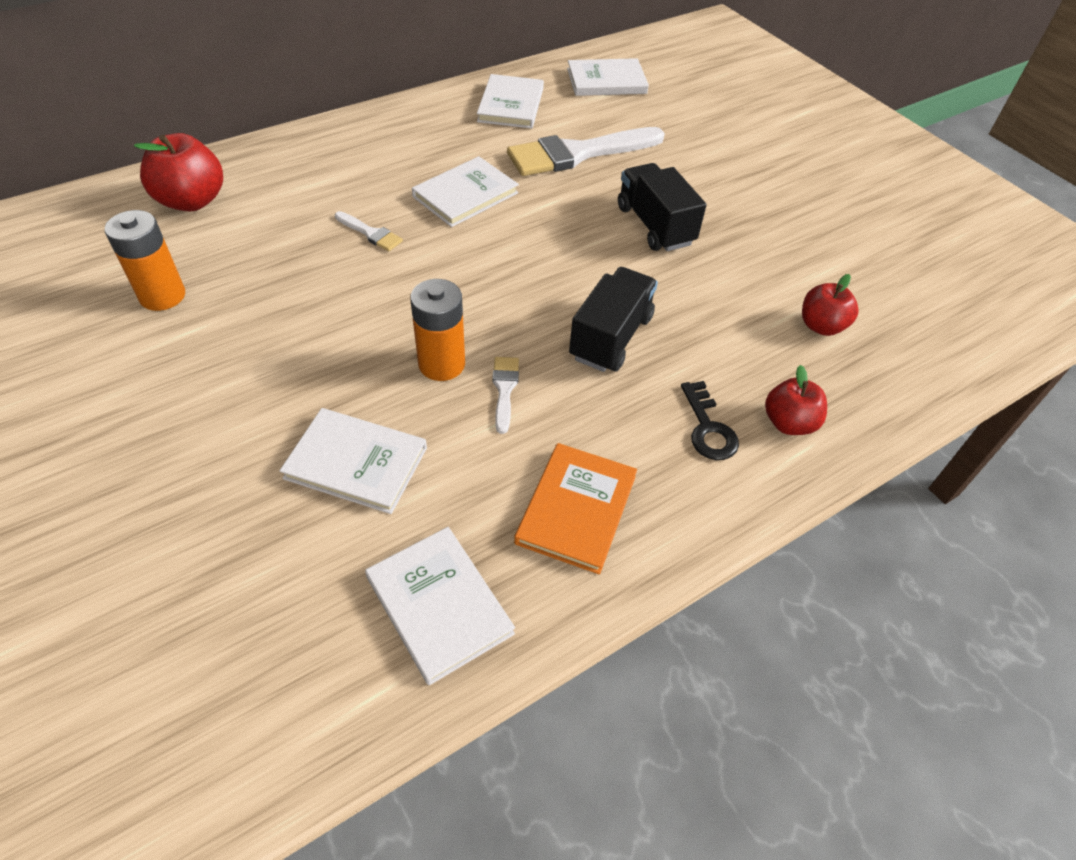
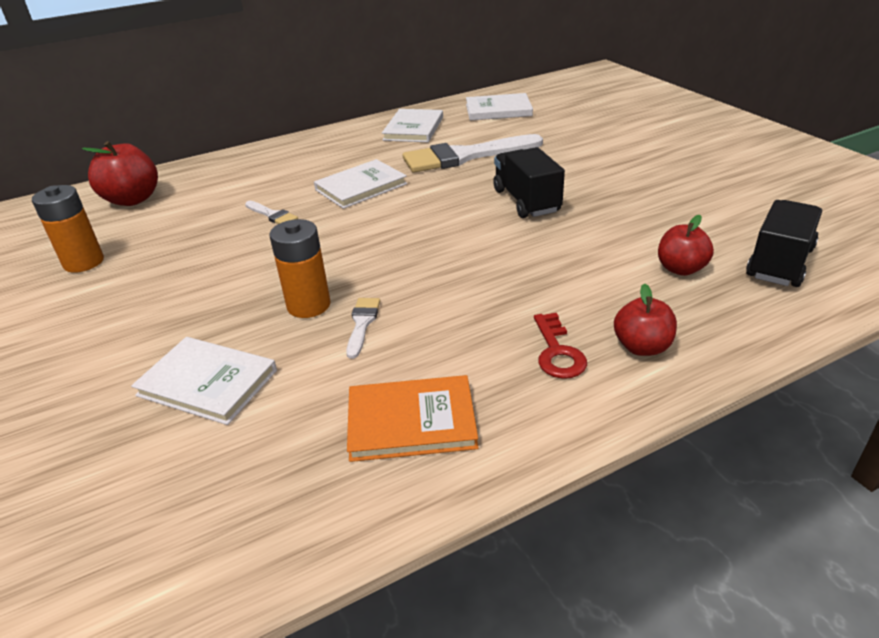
camera: 10 degrees right, 15 degrees down
(439, 605) = (251, 506): white book -> none
(576, 509) = (411, 421): orange book -> orange book turned 60 degrees clockwise
(611, 337) = (471, 282): black truck -> black truck (779, 263)
(708, 427) = (557, 352): black key -> red key

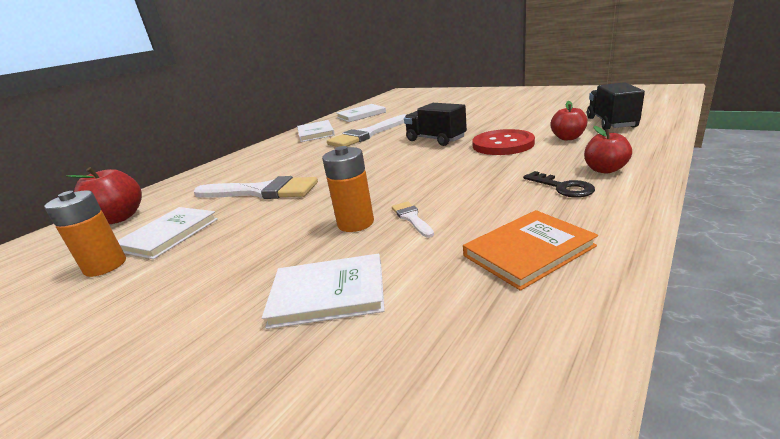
camera: 25 degrees left, 10 degrees down
(272, 215) = (261, 192): white brush -> white brush, size x2.29
(361, 187) = (314, 162): white book -> white book (169, 235)
(557, 352) = (562, 187): red key -> black key
(589, 246) = (503, 144): none -> red button

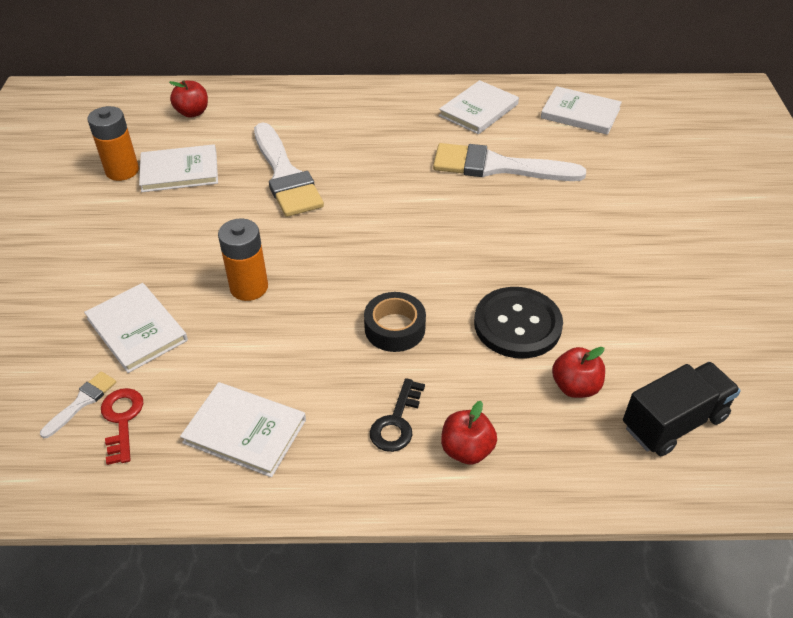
camera: 50 degrees right, 20 degrees up
(119, 218) = (192, 112): red apple -> red apple, size x0.64
(412, 218) = (274, 324): white brush -> white brush (82, 402)
(435, 139) = (507, 247): black truck -> none
(453, 330) = (122, 420): none -> red key
(468, 176) = (395, 328): none -> black tape
(503, 144) = (517, 324): red button -> black button
(528, 251) = (245, 431): orange book -> white book

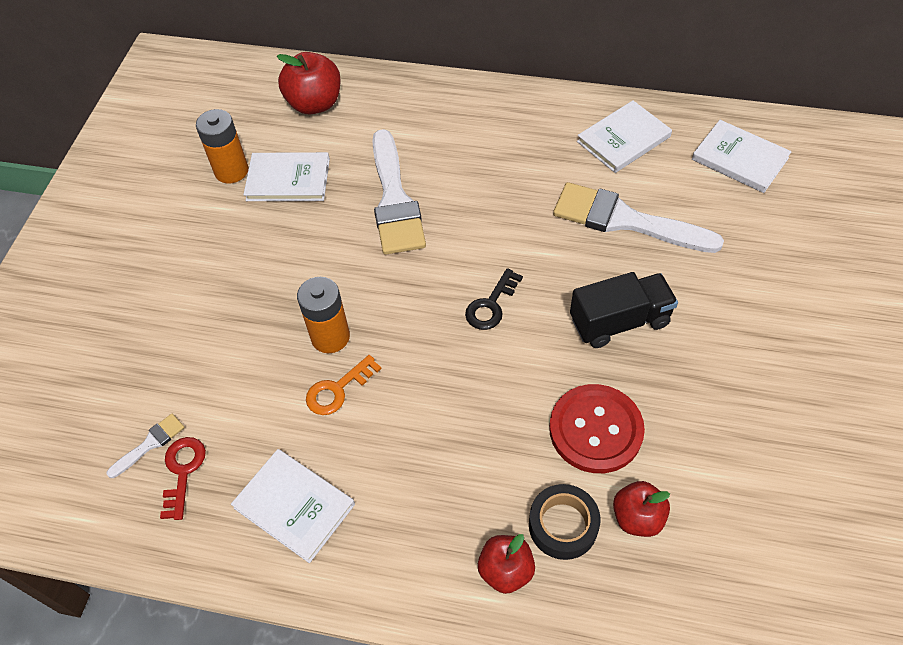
camera: 15 degrees right, 10 degrees up
(137, 329) = (214, 369): white book -> none
(192, 112) = (315, 104): red apple -> red apple, size x1.55
(266, 328) = (338, 389): none -> orange key
(395, 328) = (466, 412): black tape -> black tape (563, 525)
(397, 421) = (443, 524): black key -> black key (491, 305)
(517, 324) = (595, 430): black button -> red button
(674, 422) = (732, 581): black truck -> black truck (619, 321)

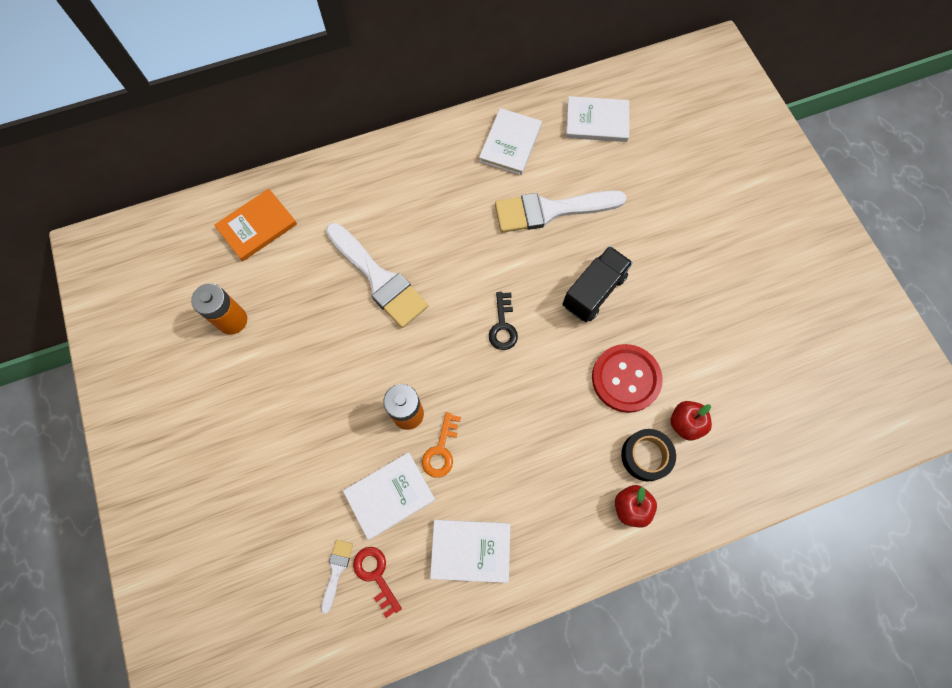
camera: 35 degrees left, 15 degrees up
(288, 179) = (284, 304): white book -> white book (389, 495)
(315, 104) = (257, 226): red apple -> orange book

